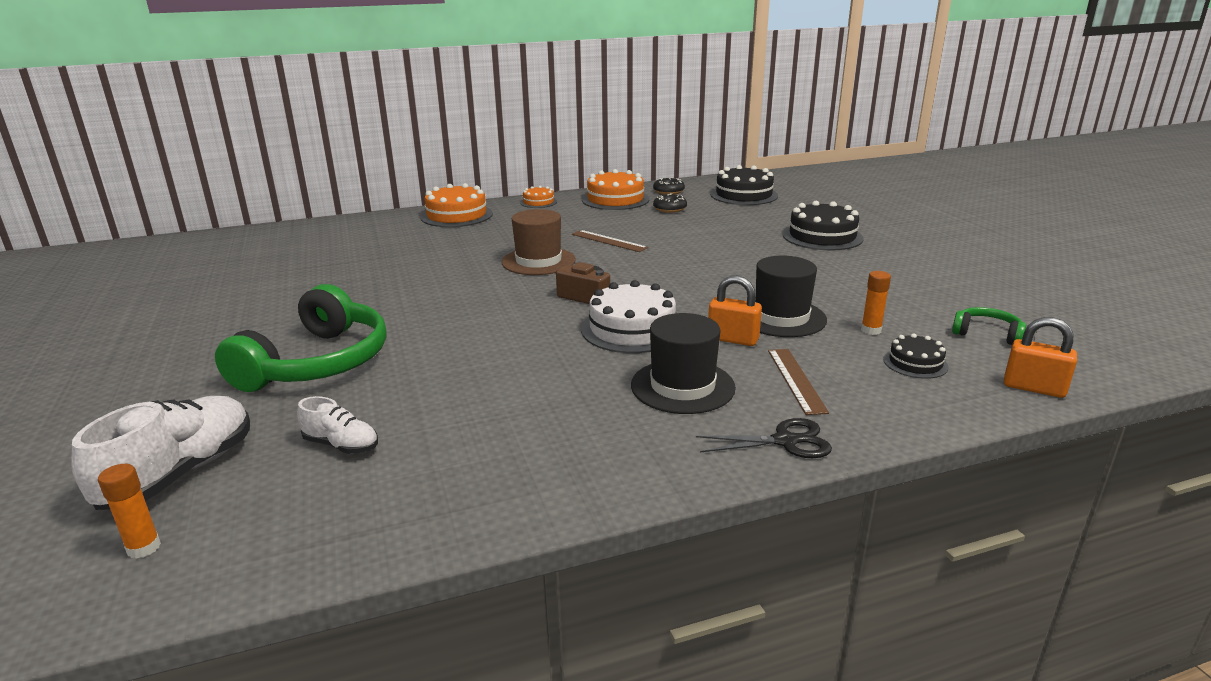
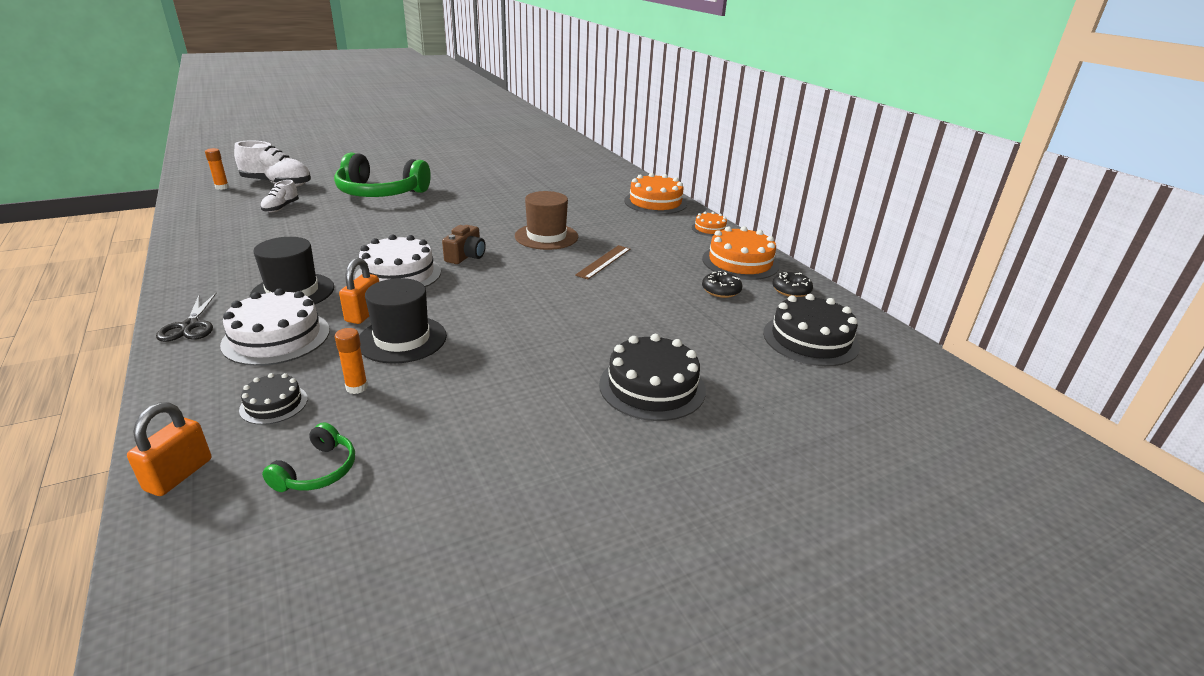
camera: 80 degrees right, 5 degrees up
(796, 380) = (276, 337): brown ruler -> white cake

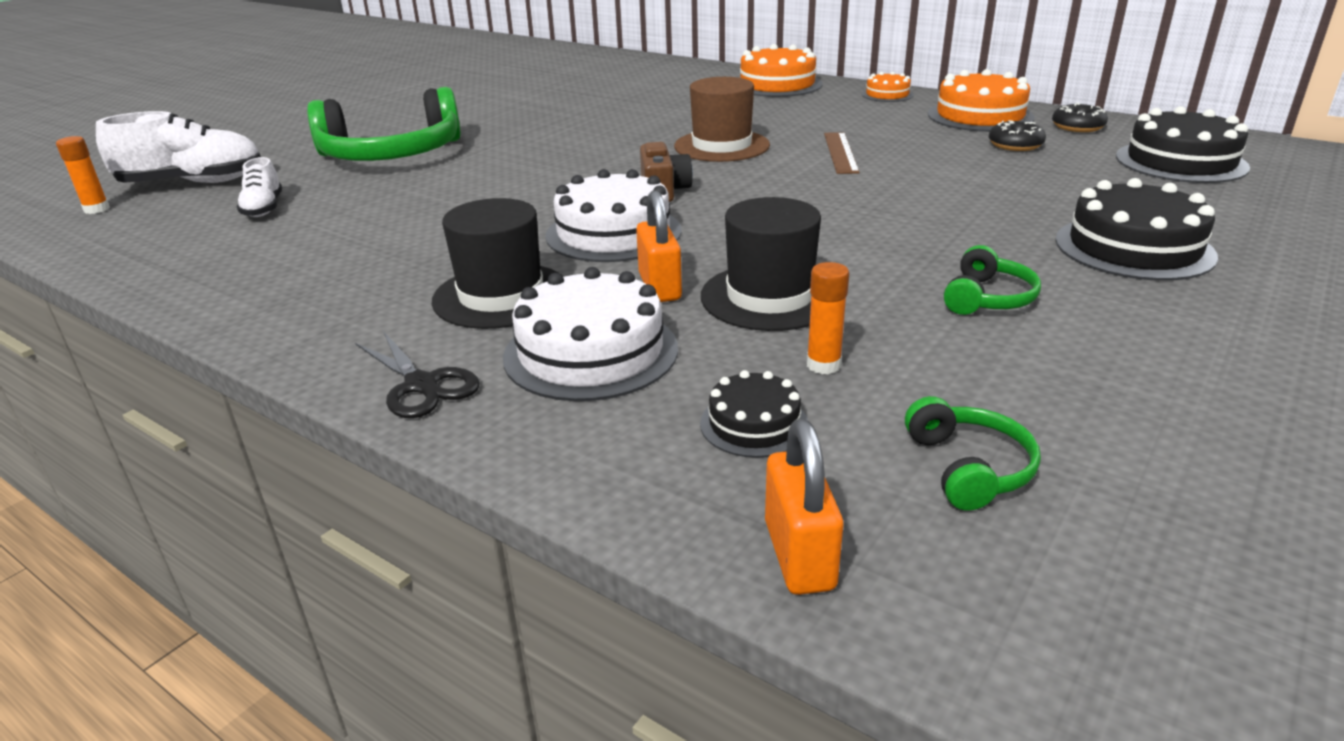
camera: 25 degrees left, 0 degrees up
(505, 384) = (987, 298): none -> green headphones

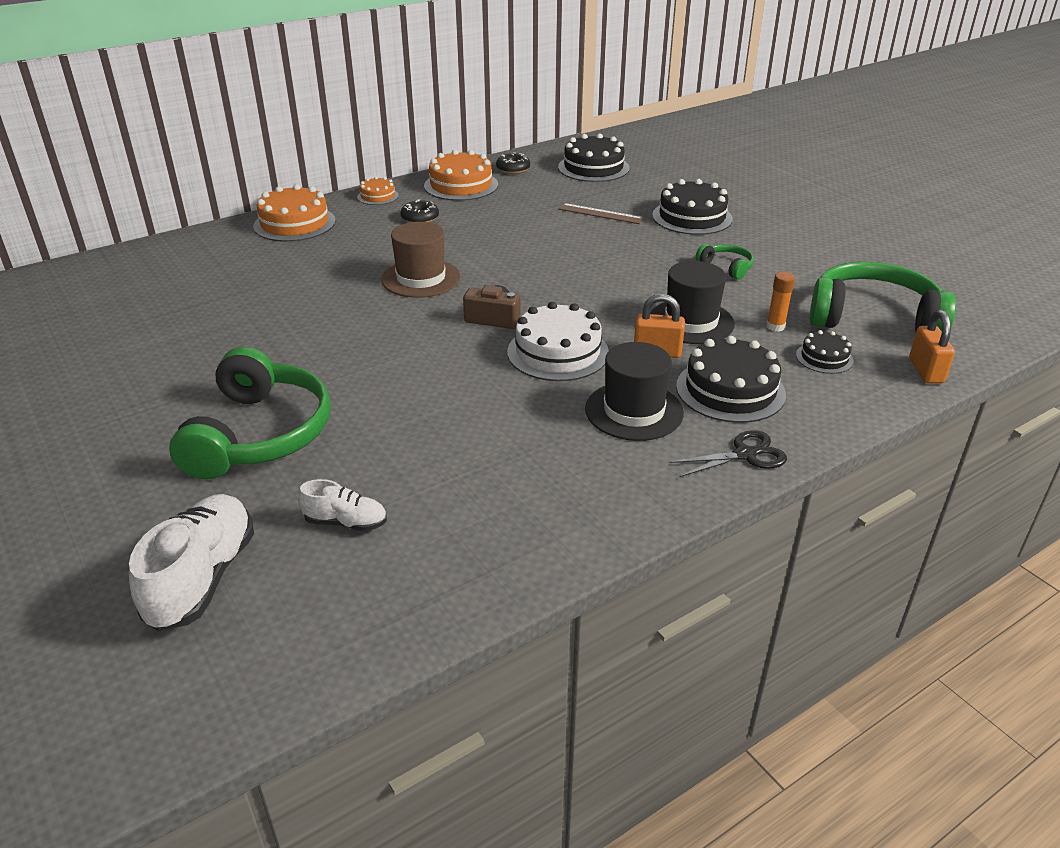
camera: 70 degrees left, 5 degrees up
(97, 209) = (223, 657): orange glue stick -> none
(591, 352) = (730, 390): white cake -> black cake
(799, 555) = (926, 371): orange padlock -> orange padlock turned 75 degrees clockwise
(840, 152) = (482, 243): brown ruler -> brown ruler (600, 213)
(968, 468) = (873, 318): green headphones -> green headphones, size x2.21
(1015, 145) = (525, 194): black donut -> black donut (420, 218)

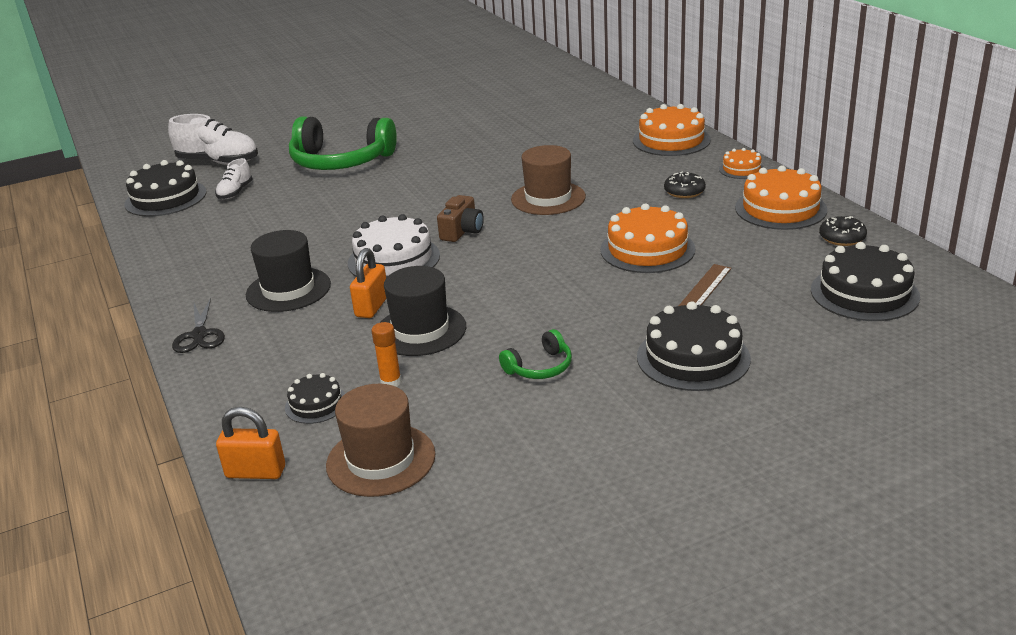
camera: 100 degrees right, 5 degrees down
(532, 232) = (647, 249): none -> orange cake
(730, 390) = (291, 339): black cake -> black cake (165, 198)
(873, 318) = (381, 460): green headphones -> brown hat

